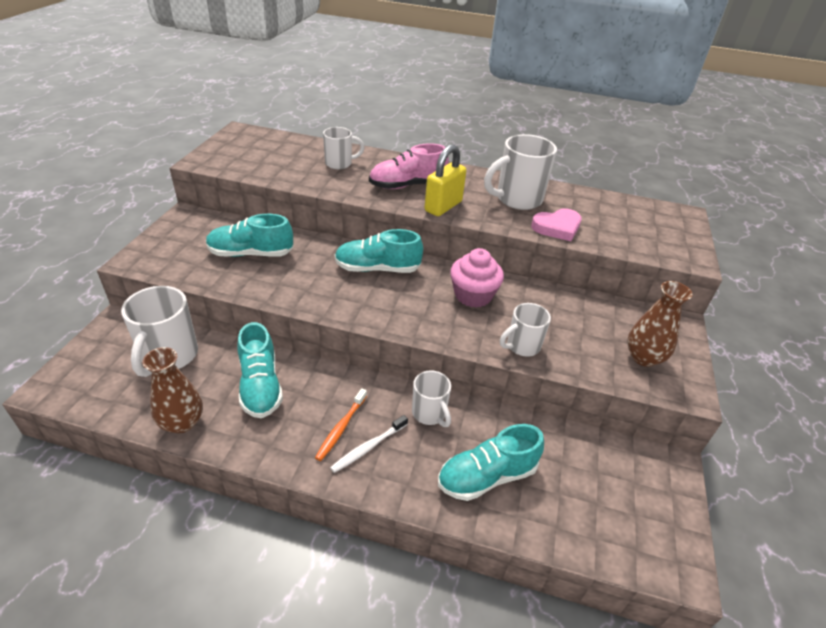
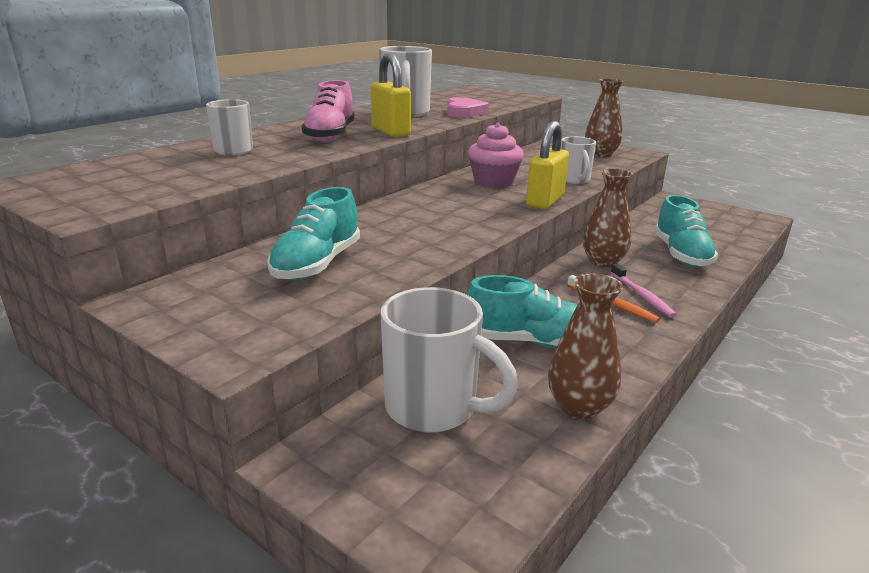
camera: 65 degrees left, 15 degrees down
(368, 447) = (642, 295): white toothbrush -> pink toothbrush
(377, 269) = (418, 207): turquoise shoe -> none
(429, 413) = (603, 261): white mug -> brown vase
(440, 334) = (545, 201): none -> yellow padlock

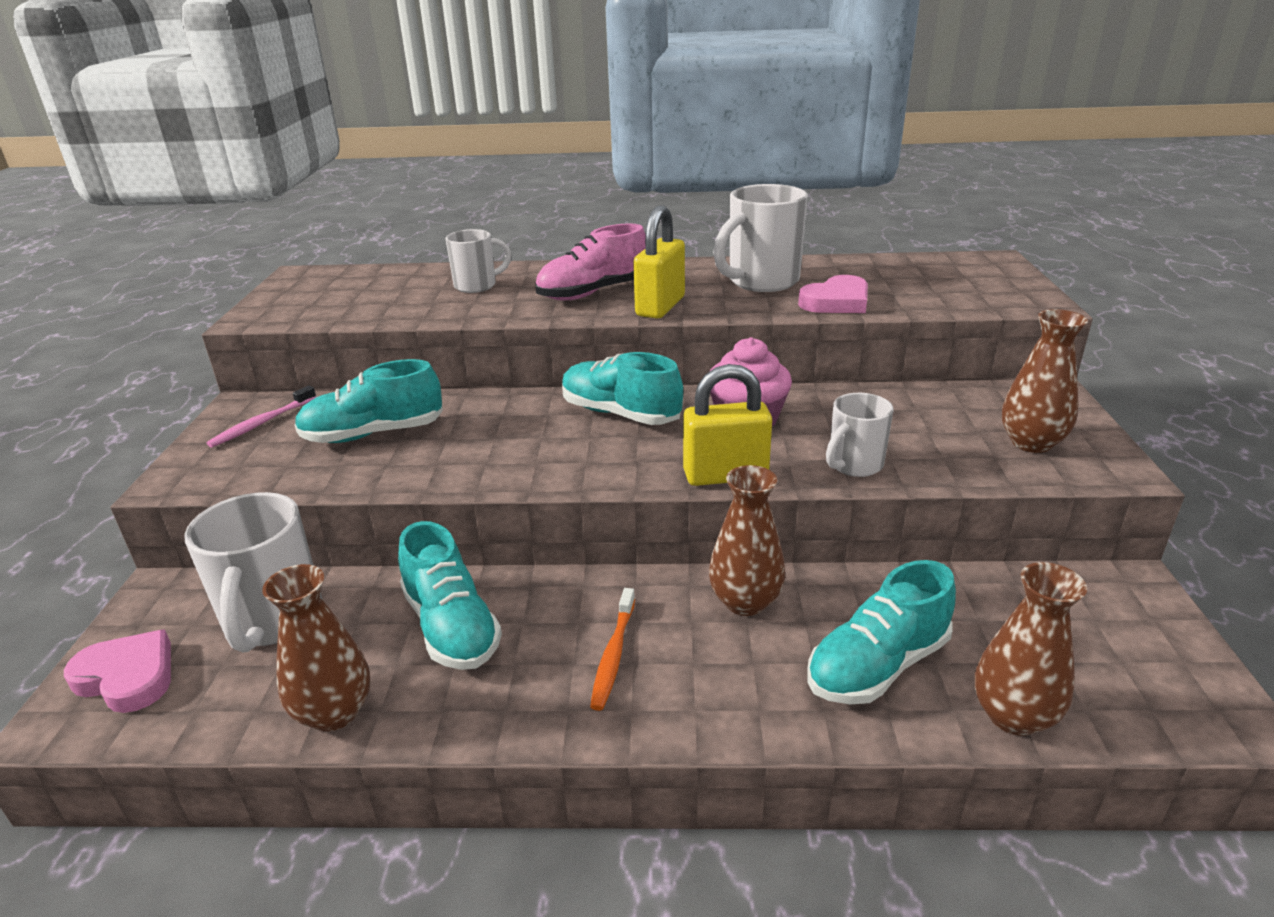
camera: 55 degrees right, 5 degrees up
(426, 502) = (127, 677): none -> pink heart
(434, 200) = (620, 414): none -> turquoise shoe
(642, 295) = (671, 672): pink toothbrush -> pink toothbrush (262, 423)
(734, 245) = (1013, 716): none -> brown vase

